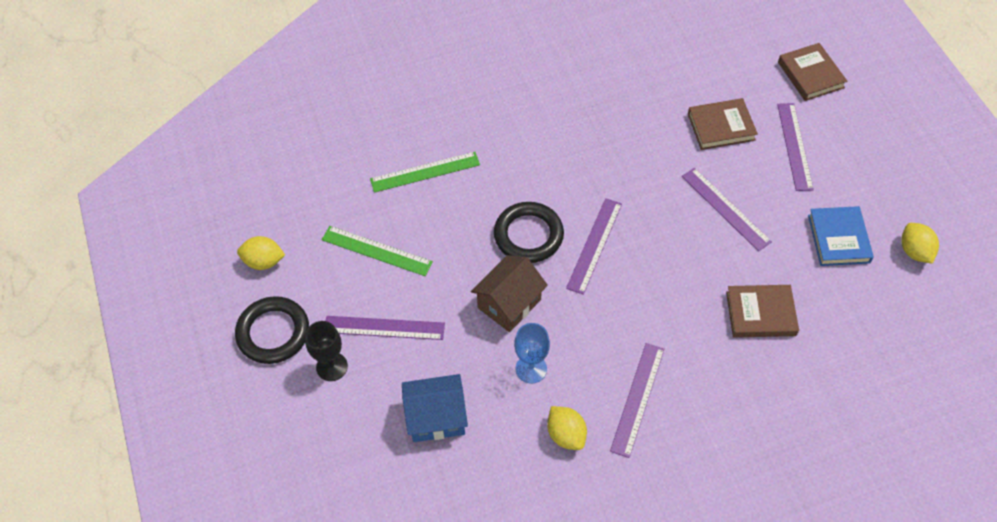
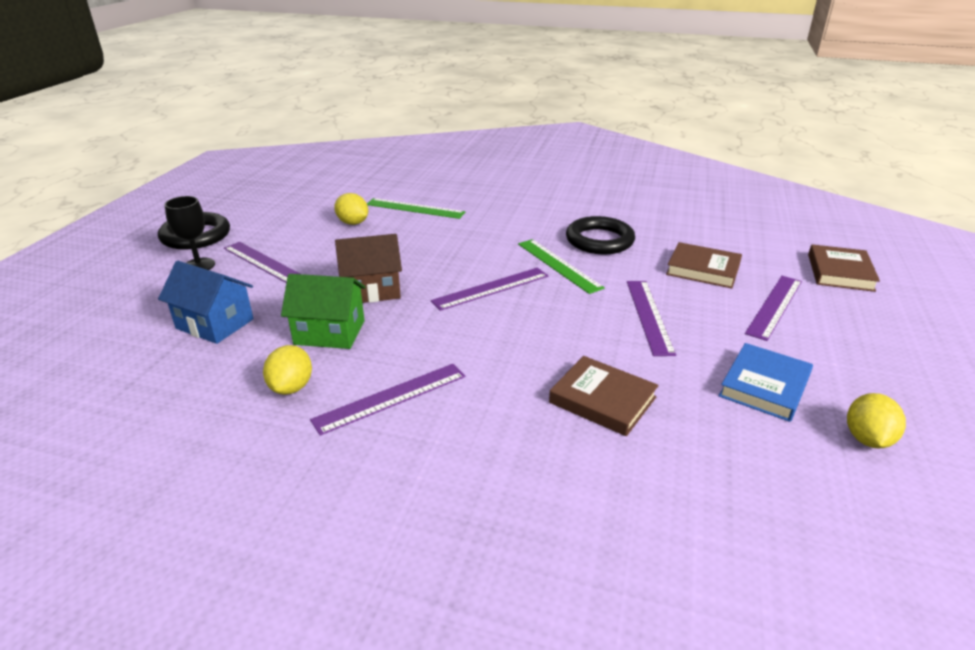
camera: 35 degrees right, 25 degrees down
(264, 261) = (248, 206): yellow lemon -> yellow lemon (353, 223)
(376, 251) = (323, 228): green ruler -> green ruler (558, 265)
(528, 235) = (443, 262): black ring -> black ring (599, 240)
(531, 369) = (329, 332): blue goblet -> green house

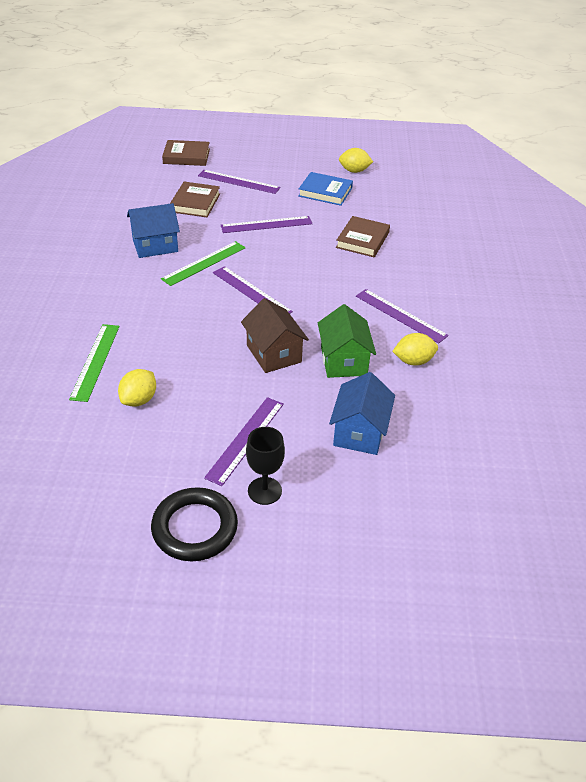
camera: 105 degrees left, 10 degrees up
(599, 240) = (155, 245): black ring -> blue house

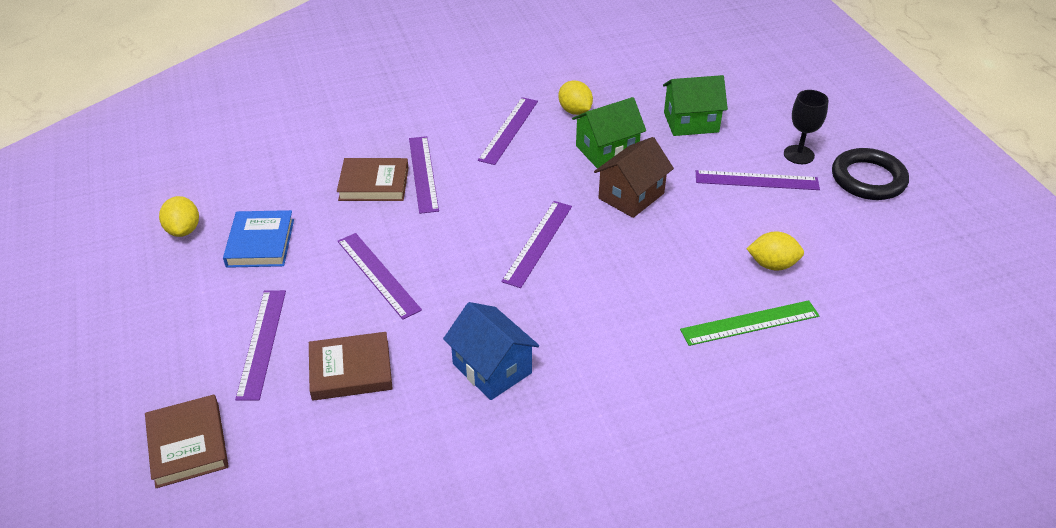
camera: 110 degrees left, 0 degrees up
(204, 263) = (504, 303): green ruler -> none
(359, 432) = (691, 122): blue house -> green house
(363, 262) = (423, 173): none -> purple ruler

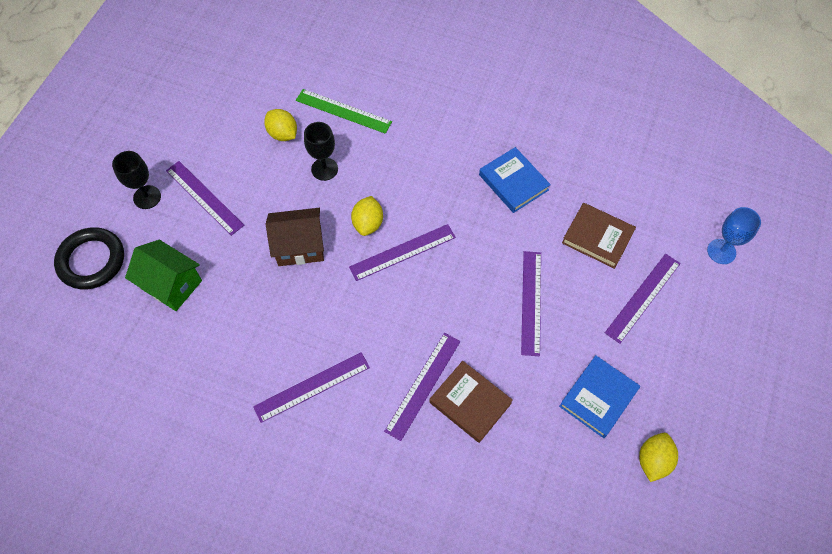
camera: 140 degrees left, 20 degrees up
(188, 444) = (721, 251): brown book -> blue goblet
(492, 368) = (513, 182): blue house -> blue book
(575, 111) = (238, 369): yellow lemon -> yellow lemon (368, 223)
(607, 150) = (265, 303): green house -> none
(692, 261) = (324, 169): none -> black goblet
(868, 179) = (138, 147): black ring -> black ring (91, 261)

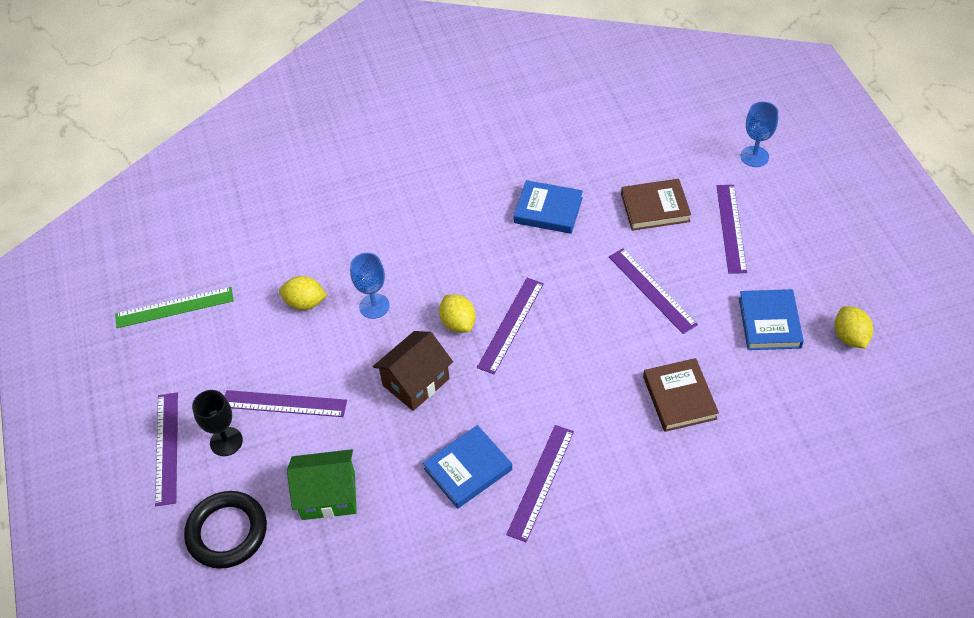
camera: 35 degrees left, 10 degrees down
(273, 337) = (468, 469): none -> blue book
(324, 169) = (374, 306): black goblet -> blue goblet
(343, 111) = (343, 249): green ruler -> green ruler (174, 307)
(423, 385) = (630, 412): purple ruler -> purple ruler (167, 448)
(470, 403) = (679, 397): brown book -> brown book turned 75 degrees clockwise

